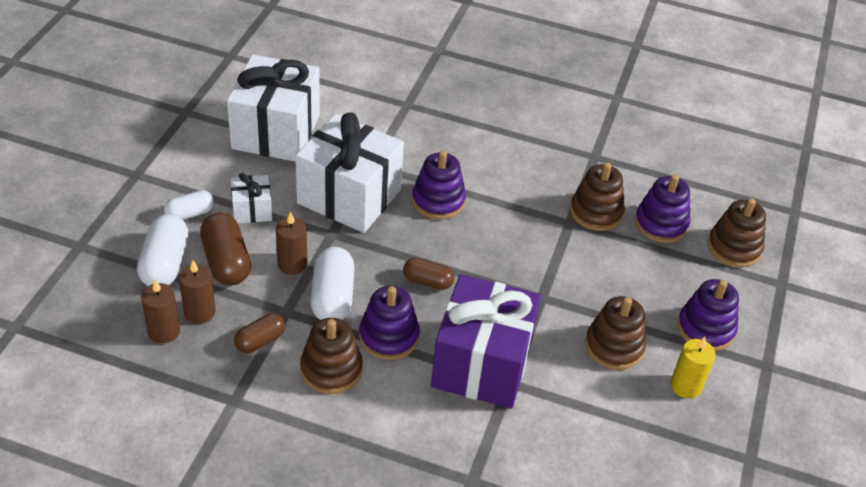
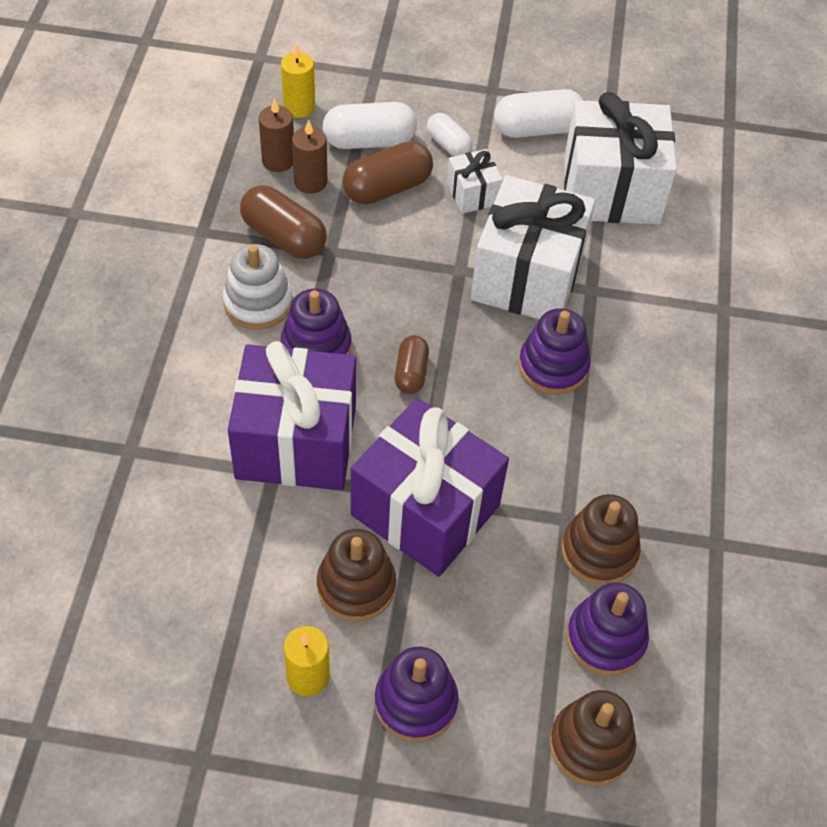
camera: 80 degrees right, 10 degrees up
(99, 306) = (299, 107): none -> yellow candle
(260, 341) = (284, 237): brown capsule -> brown capsule, size x1.63
(292, 264) = (401, 243): brown candle -> none
(331, 369) = (258, 303): brown stacking toy -> white stacking toy
(332, 297) = (361, 287): white capsule -> white capsule (537, 129)
(554, 296) = (425, 510): none -> purple gift

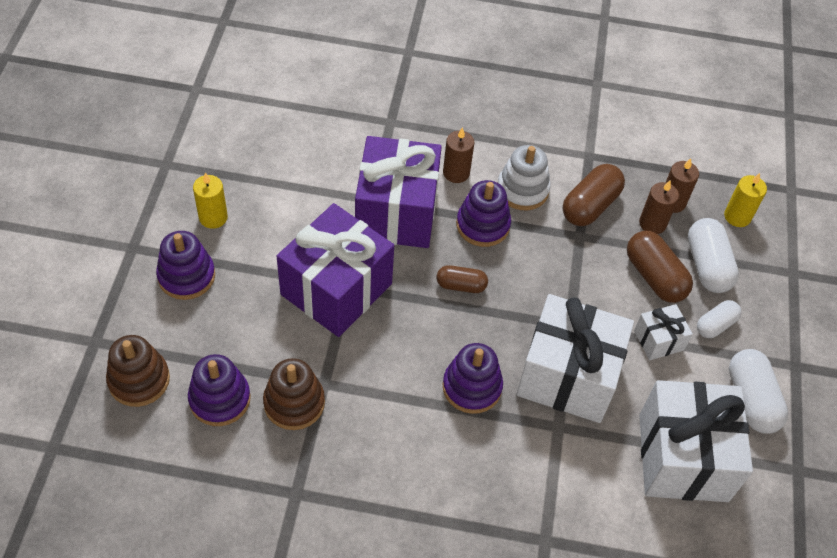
camera: 90 degrees right, 0 degrees up
(228, 373) = (456, 173): none -> brown candle
(356, 586) = (277, 245): brown stacking toy -> none

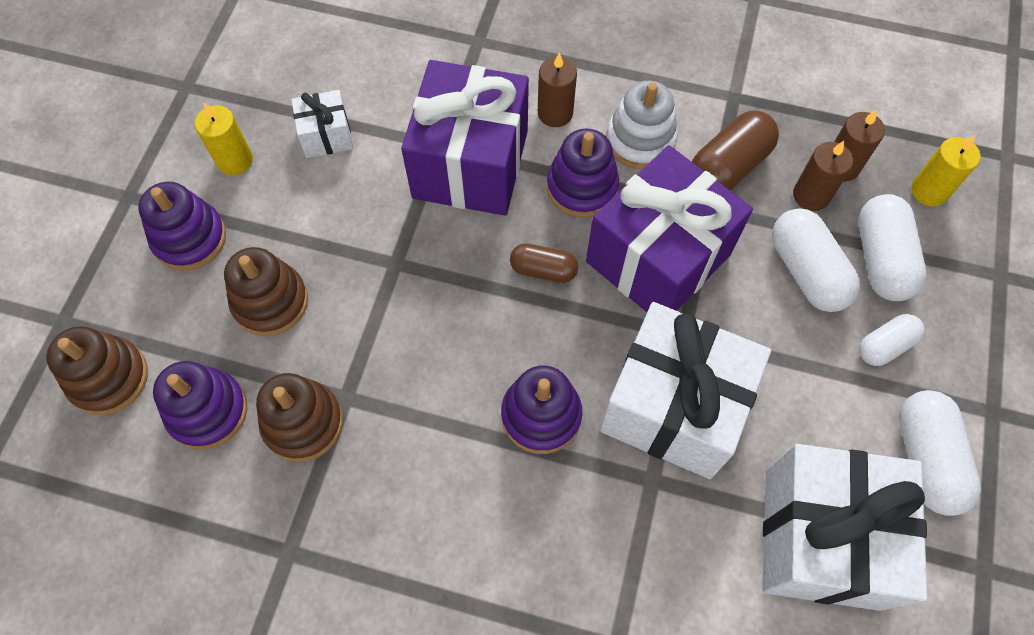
camera: 10 degrees right, 10 degrees up
(256, 319) = (270, 302): none -> brown stacking toy
(336, 289) = (379, 266): purple gift -> purple gift (658, 258)
(654, 277) = (806, 271): brown capsule -> white capsule
(658, 340) = (803, 363): white gift -> white gift (326, 136)

